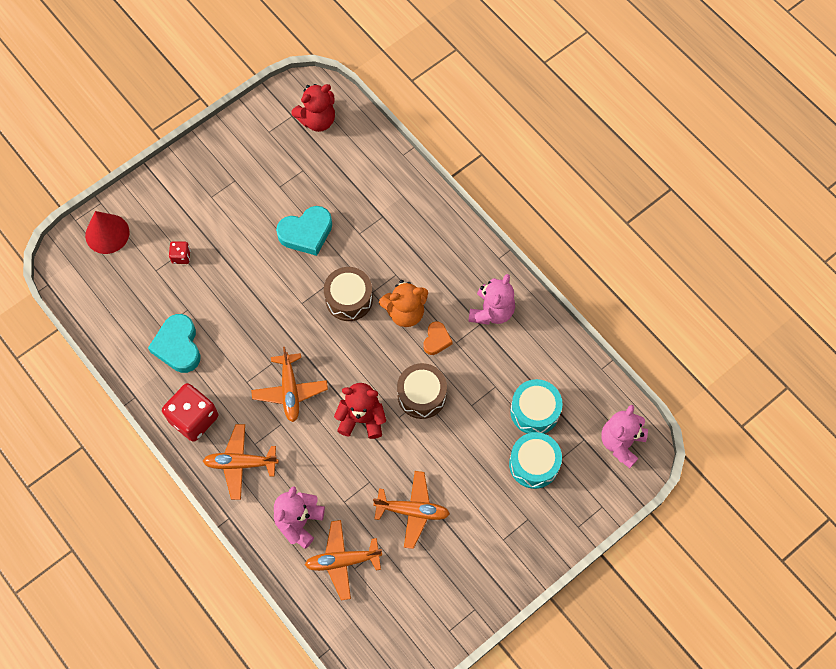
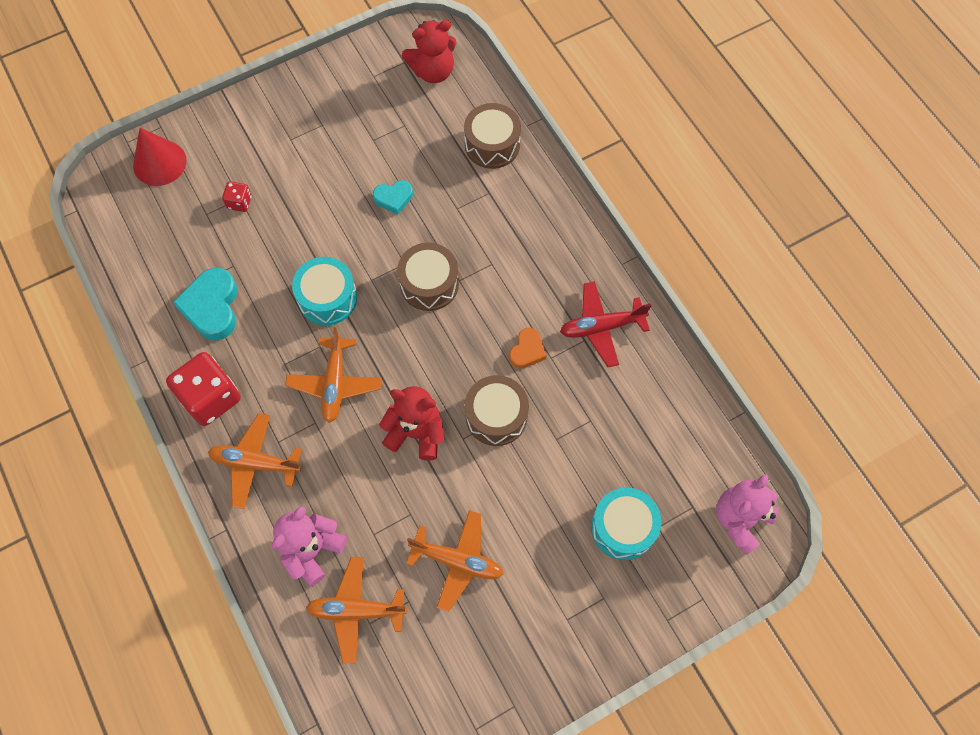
camera: 10 degrees right, 0 degrees up
(306, 233) = (393, 198): turquoise heart -> turquoise heart, size x0.58
(377, 175) = (492, 145): none -> brown drum
(405, 312) = (495, 311): orange teddy bear -> none
(491, 311) = (601, 327): pink teddy bear -> red plane
(534, 411) = (635, 460): turquoise drum -> turquoise drum (327, 298)

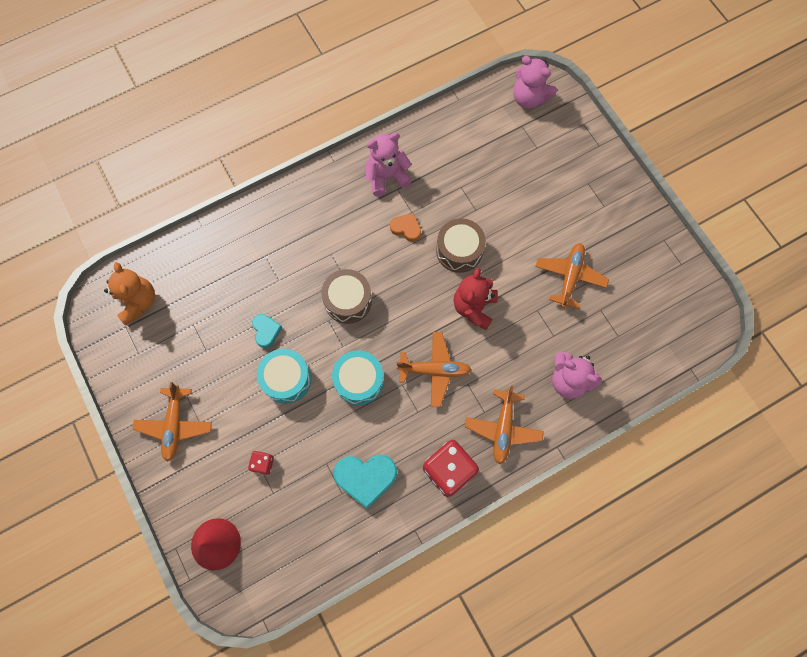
camera: 90 degrees left, 5 degrees up
(356, 610) = (610, 345): orange plane -> orange plane (175, 425)
(433, 71) = (138, 302): red teddy bear -> orange teddy bear
(492, 145) = (219, 253): brown drum -> none
(601, 327) = (387, 177): red plane -> pink teddy bear
(623, 527) = (539, 169): turquoise drum -> turquoise drum (286, 379)

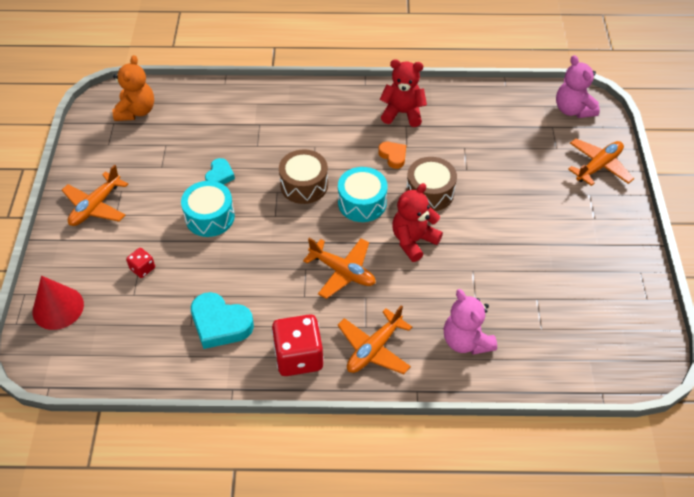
camera: 30 degrees right, 20 degrees down
(359, 381) = (270, 247): turquoise drum -> turquoise drum (362, 203)
(387, 177) = (402, 113): pink teddy bear -> red teddy bear
(569, 277) = (522, 258): orange plane -> orange plane (598, 166)

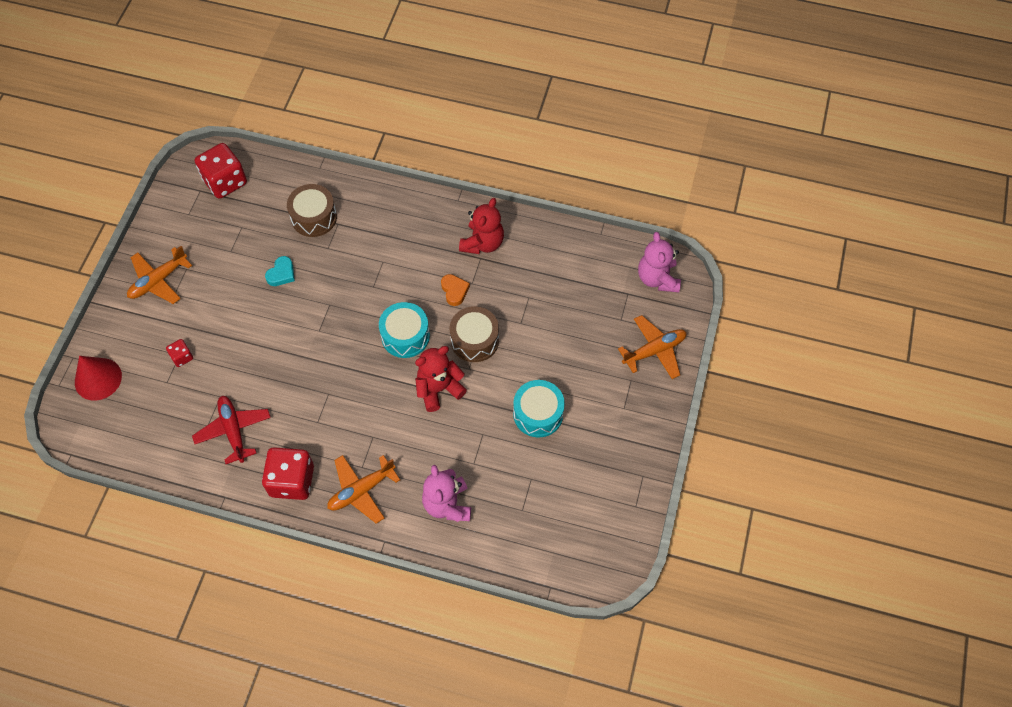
camera: 15 degrees right, 10 degrees up
(136, 111) = (225, 182): orange teddy bear -> red dice
(210, 217) = (258, 317): turquoise drum -> turquoise drum (538, 414)
(220, 324) = (233, 431): turquoise heart -> red plane
(304, 185) = (357, 303): brown drum -> brown drum (314, 217)
(342, 271) = (361, 405): orange plane -> none
(402, 113) = (482, 243): red teddy bear -> red teddy bear turned 90 degrees clockwise

